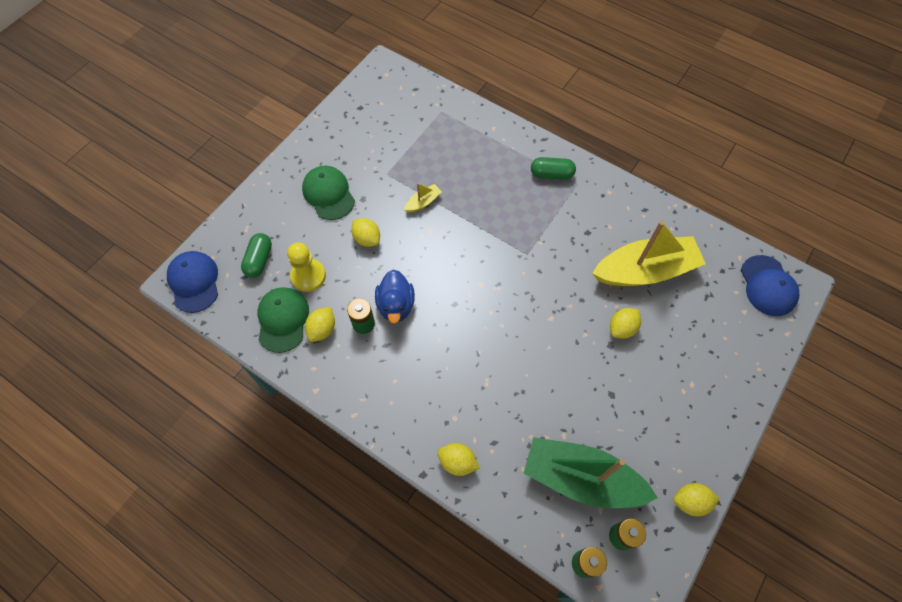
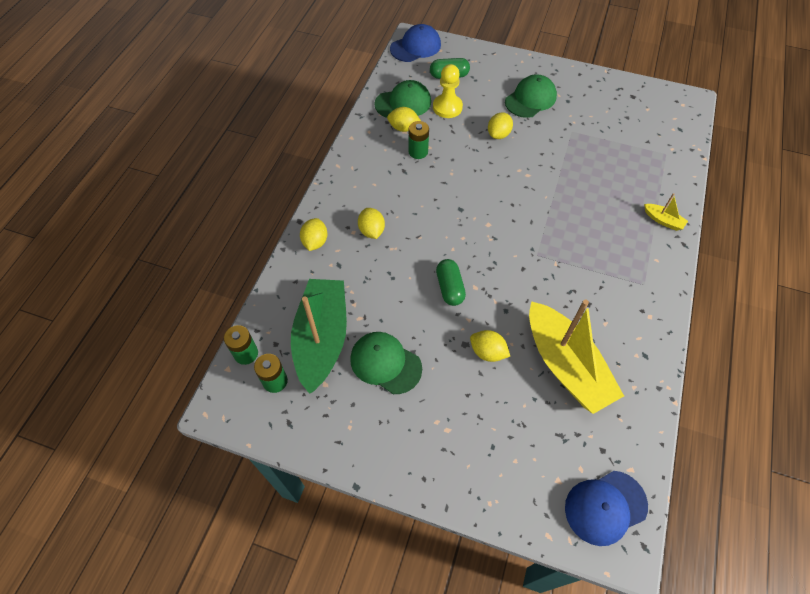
camera: 75 degrees right, 5 degrees down
(396, 305) = (443, 169): blue duck -> none
(423, 202) = (555, 163): yellow boat -> yellow boat (663, 220)
(551, 174) = (643, 259): green capsule -> green capsule (449, 288)
(619, 422) = (385, 363): none -> green cap
(690, 501) = (320, 441): yellow lemon -> yellow lemon (371, 231)

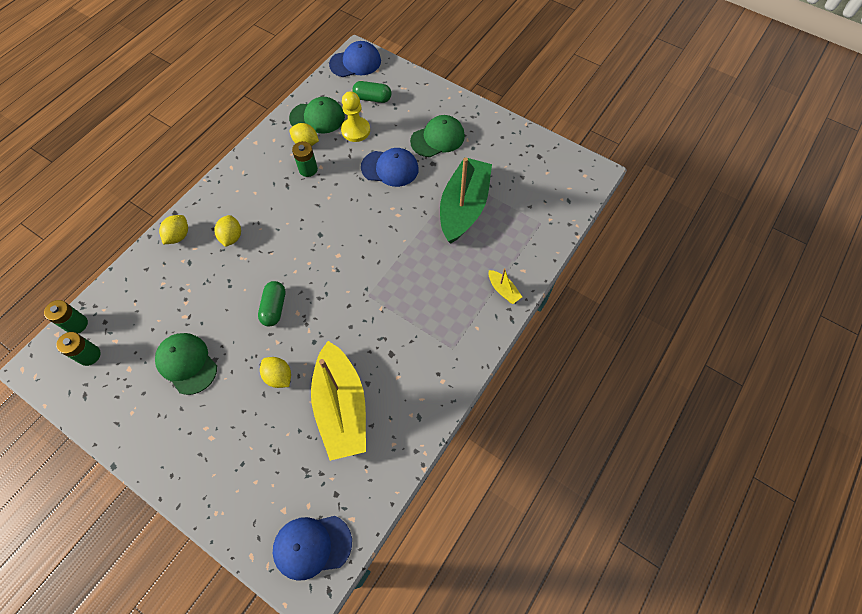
camera: 15 degrees right, 5 degrees up
(322, 339) = (144, 327): green boat -> green boat (464, 207)
(498, 134) = (390, 168): yellow lemon -> blue cap

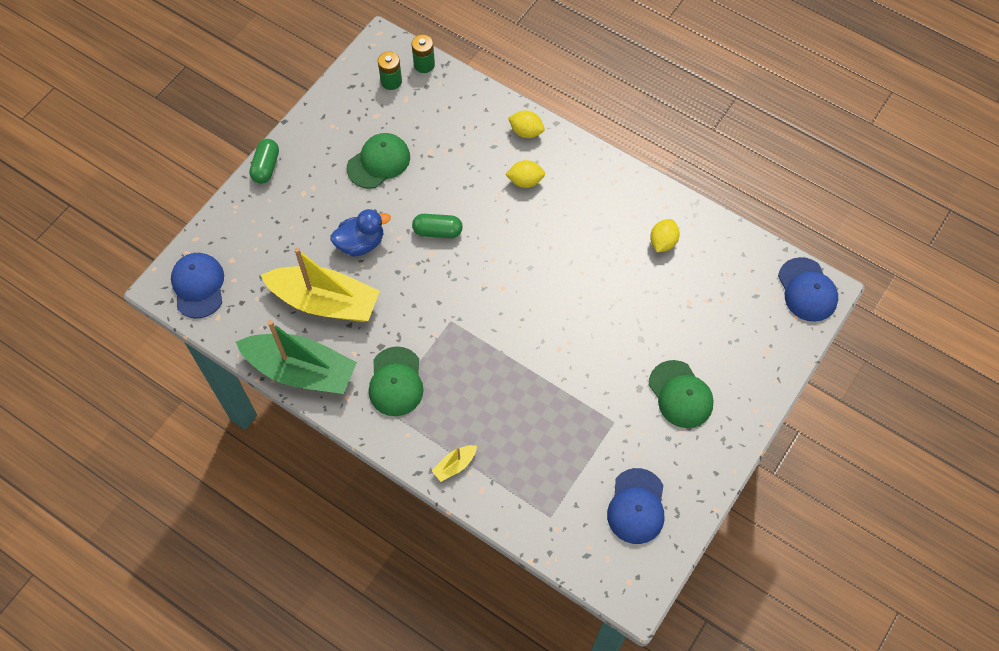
camera: 90 degrees right, 0 degrees up
(279, 376) = (361, 243): yellow lemon -> blue duck
(308, 169) = (622, 248): green battery -> none
(317, 117) = (705, 251): green cap -> green cap (396, 382)
(341, 407) = (325, 302): yellow boat -> yellow boat turned 150 degrees counterclockwise
(356, 130) = (687, 296): yellow pawn -> none
(372, 98) = (743, 314): green capsule -> green capsule (266, 167)
(390, 168) = (628, 338): blue cap -> blue cap (636, 506)
(464, 207) = (571, 424): green boat -> green boat (301, 371)

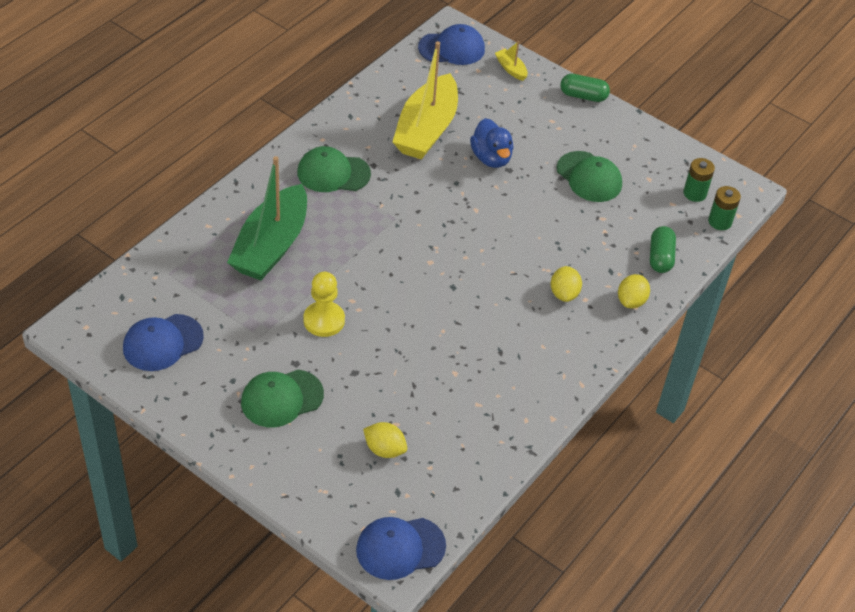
camera: 90 degrees right, 15 degrees down
(301, 371) = (354, 110): green boat -> green boat (271, 246)
(437, 231) = (502, 216): green capsule -> green capsule (660, 257)
(455, 465) = (238, 208): yellow boat -> yellow boat (511, 69)
(586, 370) = (324, 320): none -> yellow pawn
(636, 506) = (162, 343): blue cap -> blue cap turned 45 degrees counterclockwise
(663, 242) = (477, 410): yellow lemon -> yellow lemon (384, 449)

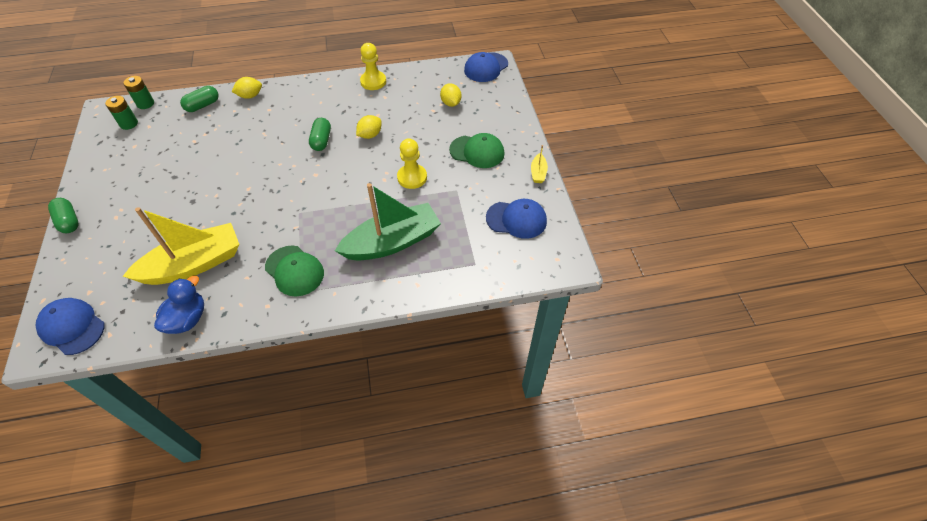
camera: 135 degrees left, 5 degrees up
(400, 548) = (486, 67): blue cap -> blue cap turned 105 degrees clockwise
(474, 300) = (321, 140): none -> green capsule
(491, 158) = (189, 215): blue duck -> blue duck (187, 319)
(511, 69) = (69, 276): yellow boat -> yellow boat (538, 173)
(520, 417) = (373, 81): none -> yellow pawn
(564, 293) = (274, 117): yellow lemon -> yellow lemon (370, 135)
(589, 177) = (160, 167): green cap -> none

